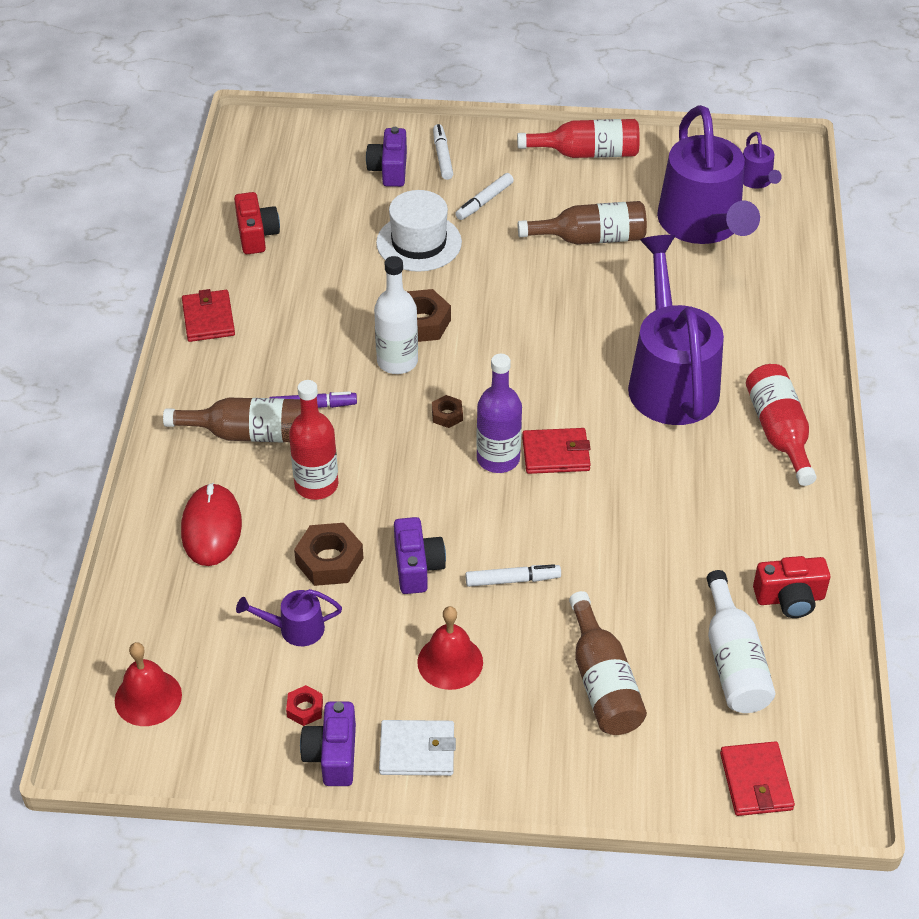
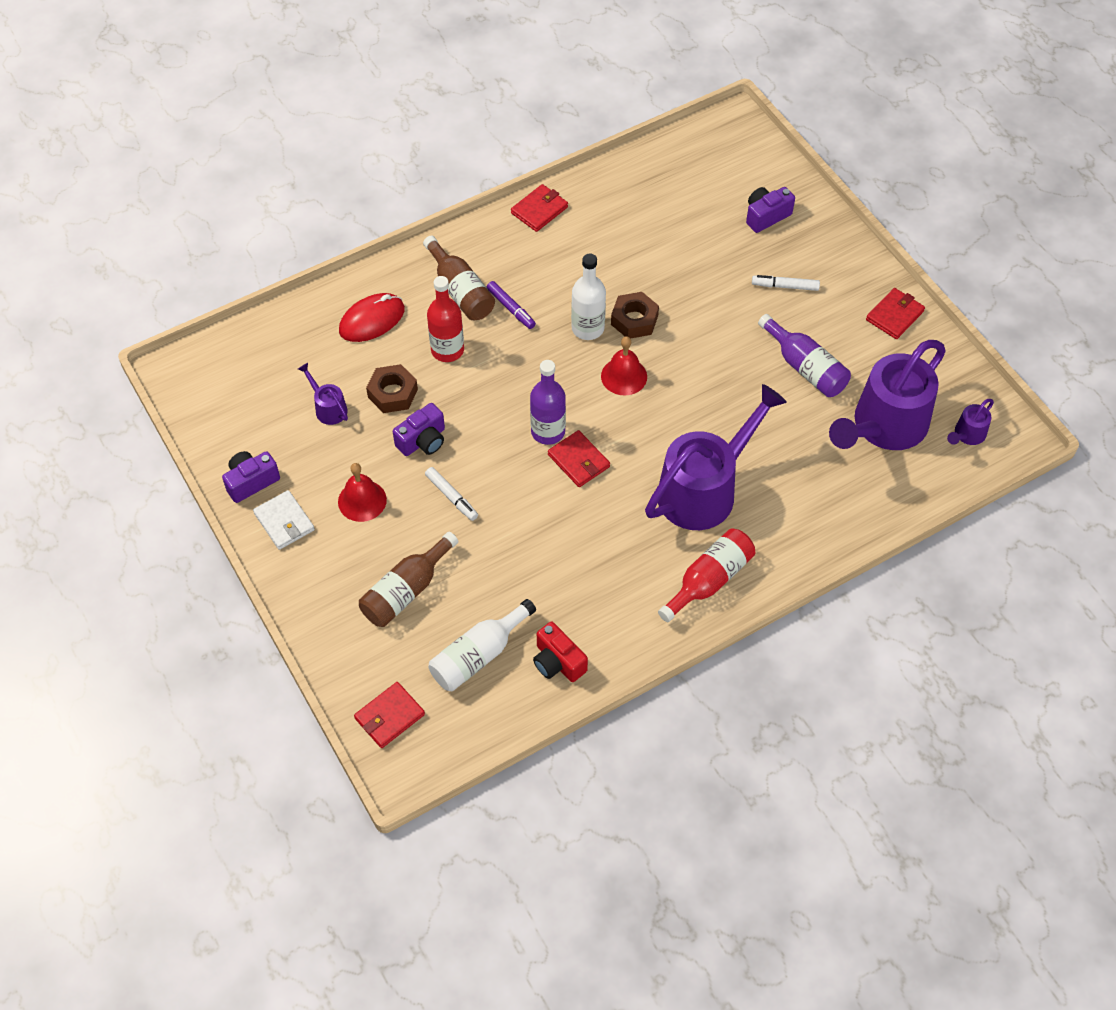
camera: 55 degrees right, 10 degrees up
(148, 697) = (228, 369): red bell -> red bell (624, 376)
(256, 235) = (636, 186): red camera -> none
(305, 709) = (274, 448): red nut -> none
(419, 242) = (709, 274): white hat -> none
(442, 156) = (808, 236): white marker -> none
(447, 415) = (563, 382): brown nut -> none
(586, 153) = (894, 315): red bottle -> red wallet
(590, 238) = (805, 367): brown bottle -> purple bottle

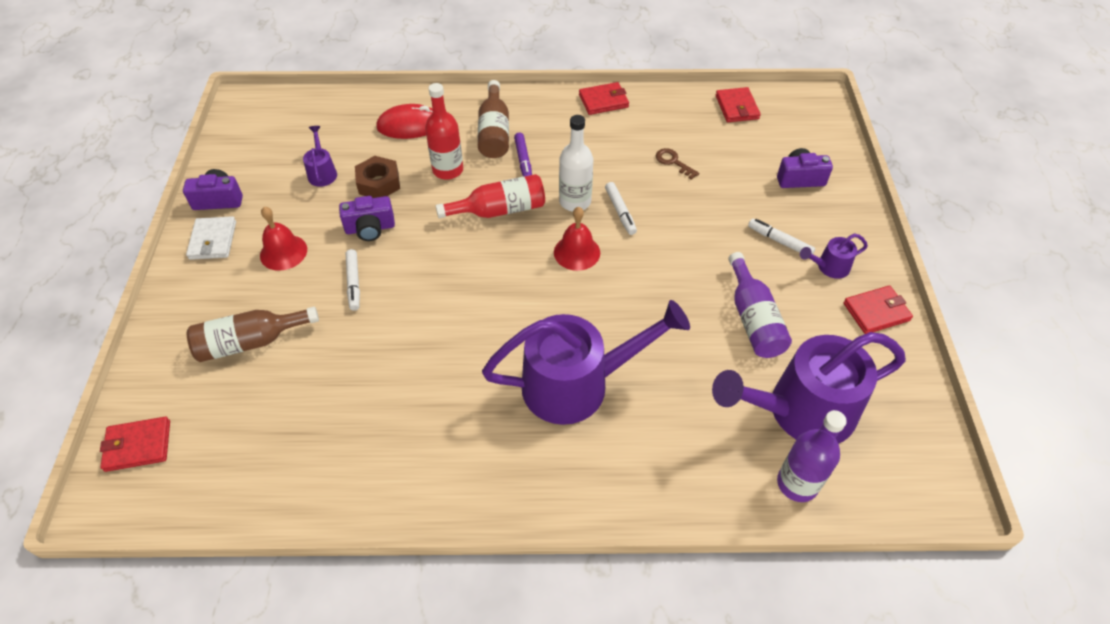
camera: 30 degrees right, 5 degrees down
(478, 655) = (257, 431): white bottle -> none
(548, 431) = (476, 268): purple bottle -> purple bottle (797, 483)
(558, 662) = (317, 477): red camera -> none
(578, 461) = (482, 304): red wallet -> red wallet (736, 107)
(634, 320) = (620, 212): brown nut -> white marker
(647, 248) = (673, 162): none -> brown key
(709, 580) = (517, 474): red bottle -> red bottle (499, 210)
(967, 435) = (890, 464): purple watering can -> purple watering can (828, 267)

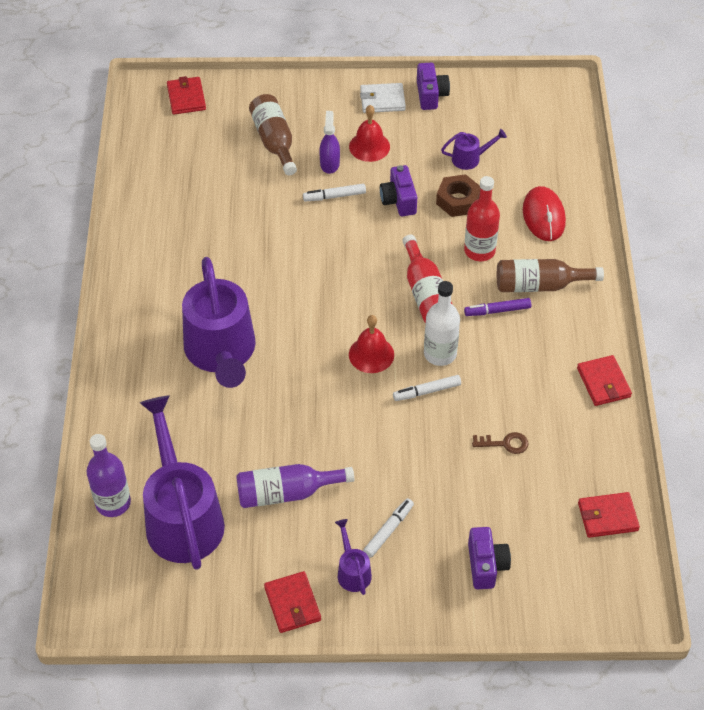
camera: 90 degrees right, 0 degrees up
(301, 287) = (329, 163): none -> purple spray bottle
(673, 162) = (505, 443): brown key -> brown key turned 45 degrees clockwise

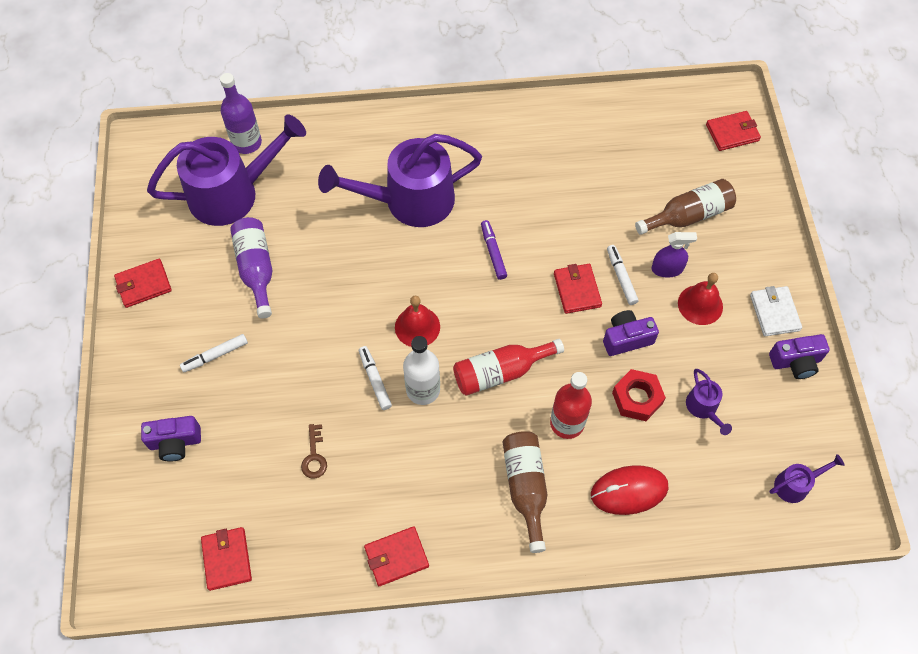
camera: 85 degrees right, 10 degrees up
(344, 229) = (577, 290): none -> red wallet
(352, 571) = (174, 329): purple watering can -> purple watering can (796, 484)
(388, 530) = (215, 355): white marker -> white marker turned 120 degrees clockwise
(458, 200) = (637, 398): brown nut -> red nut
(497, 311) = (485, 444): purple marker -> purple marker (493, 252)

